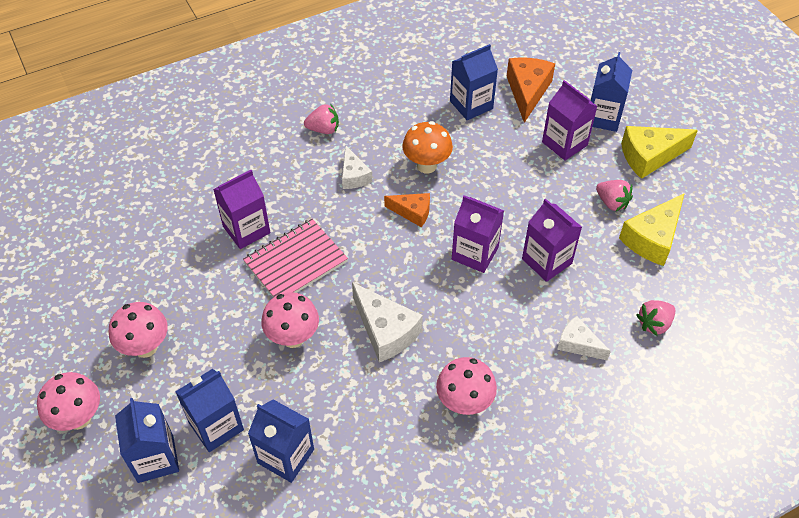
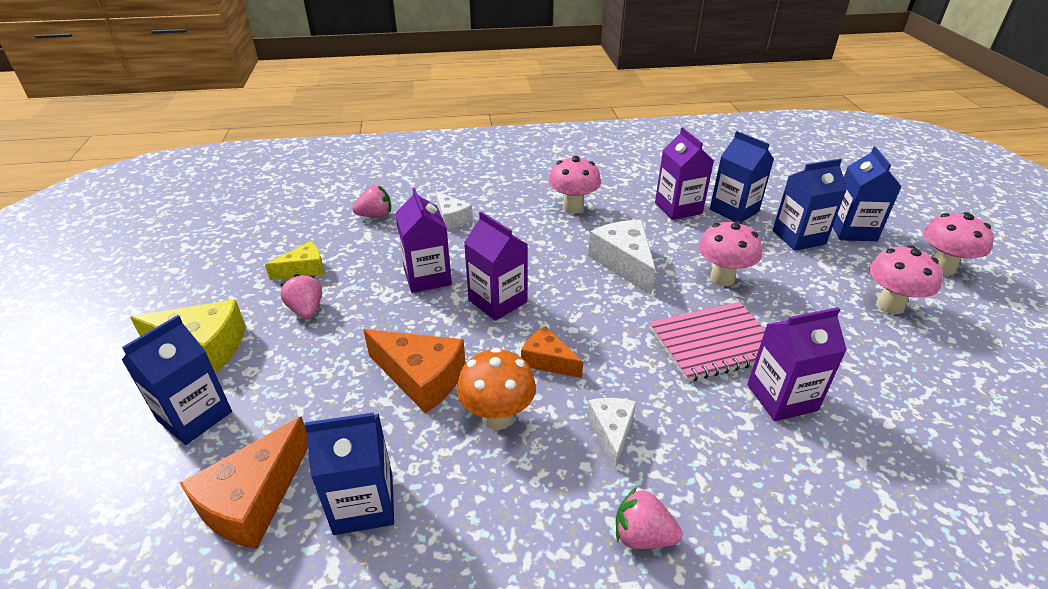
camera: 160 degrees left, 15 degrees down
(489, 176) = (421, 378): none -> orange cheese
(564, 143) = (286, 393): purple carton -> purple carton (678, 208)
(652, 238) = (304, 270): yellow cheese -> yellow cheese, size x0.62

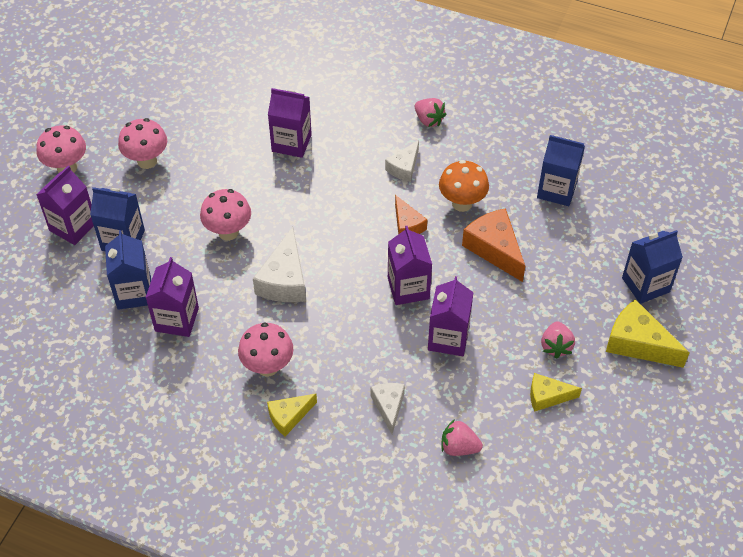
camera: 150 degrees left, 15 degrees up
(253, 500) = (614, 217): orange cheese -> none
(527, 190) = (289, 417): none -> yellow cheese
(713, 343) = (292, 189): pink notebook -> none
(852, 230) = (73, 227): blue carton -> purple carton

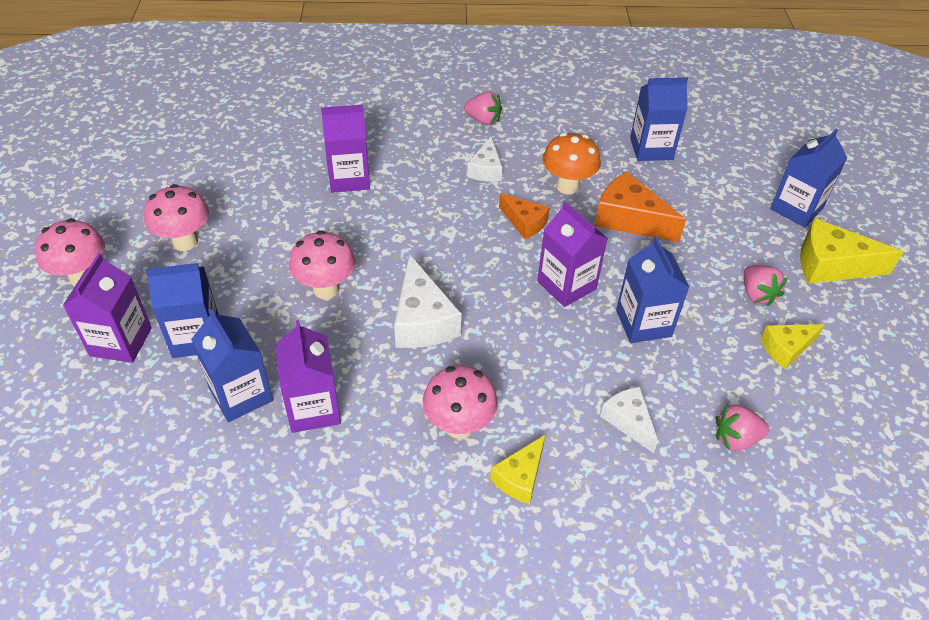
camera: 25 degrees left, 5 degrees down
(448, 338) = (643, 323): purple carton -> blue carton

